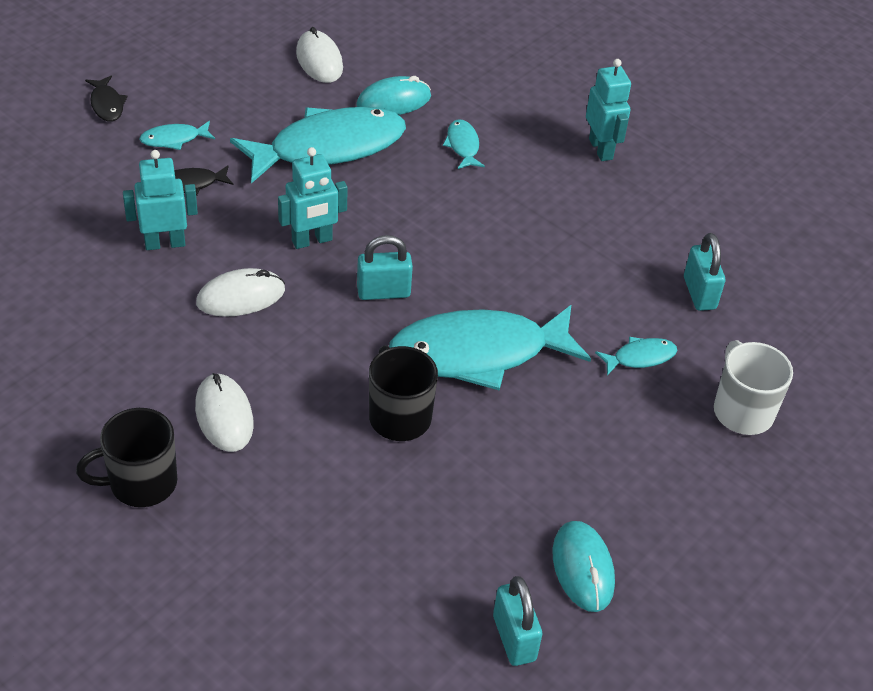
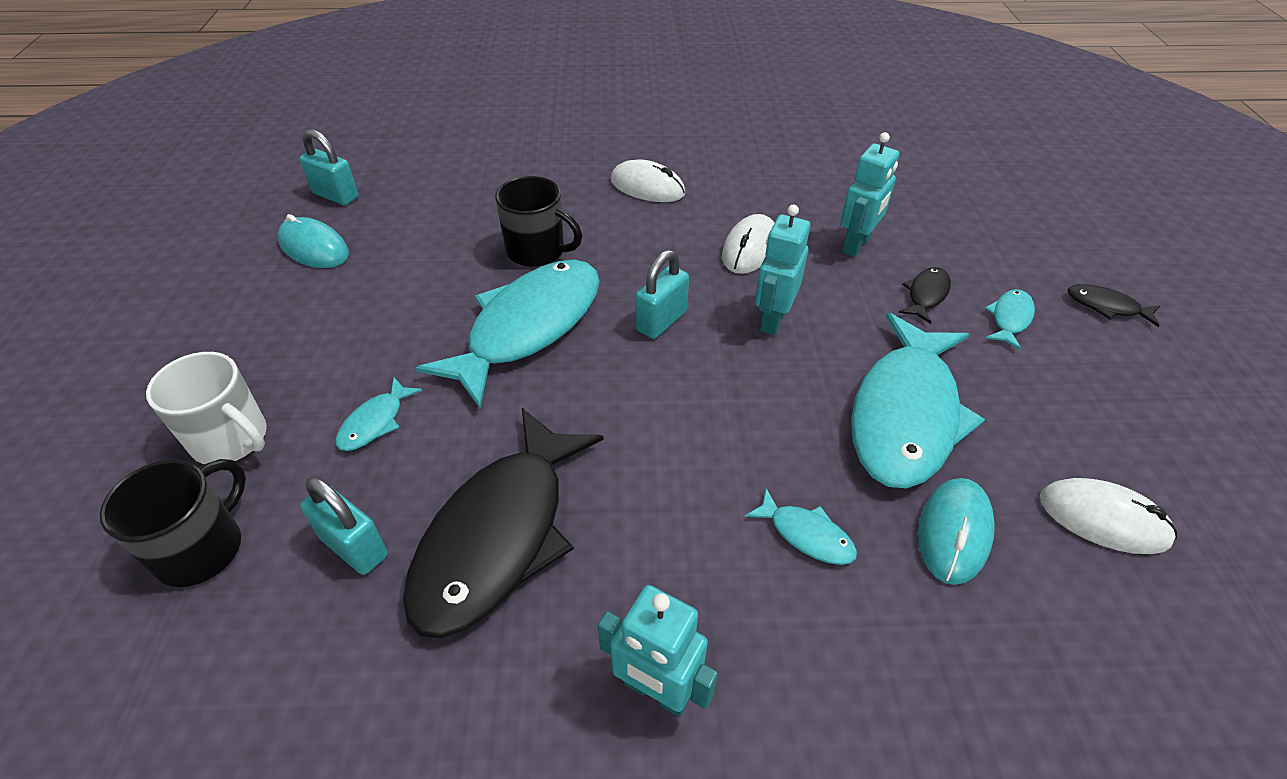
camera: 140 degrees right, 0 degrees up
(141, 483) = (640, 139): black mug -> black mug (202, 549)
(617, 247) = (498, 536): none -> black fish

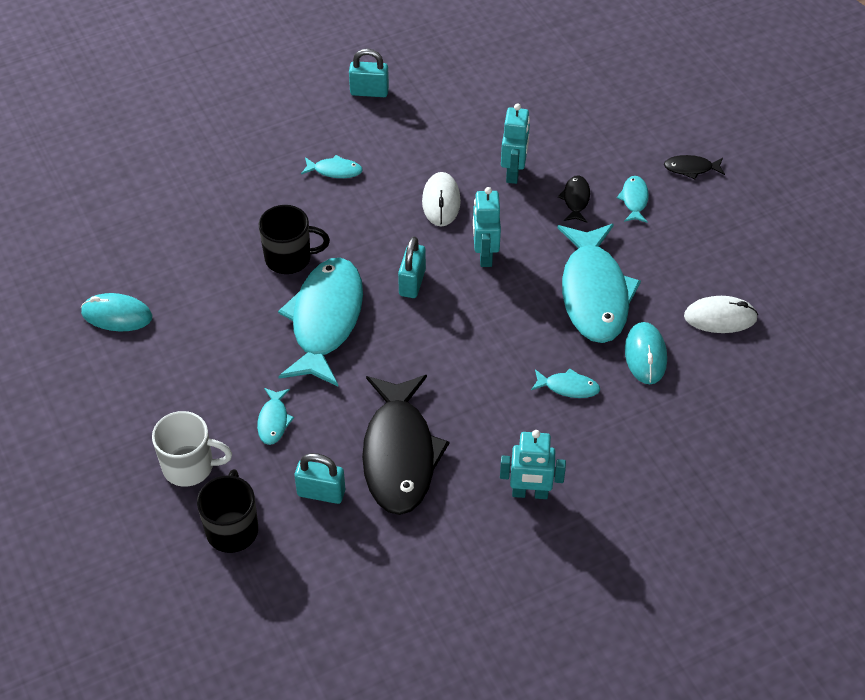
camera: 25 degrees left, 5 degrees up
(335, 195) = (91, 264): turquoise padlock -> turquoise padlock (369, 92)
(647, 187) = (335, 171): white mouse -> turquoise fish

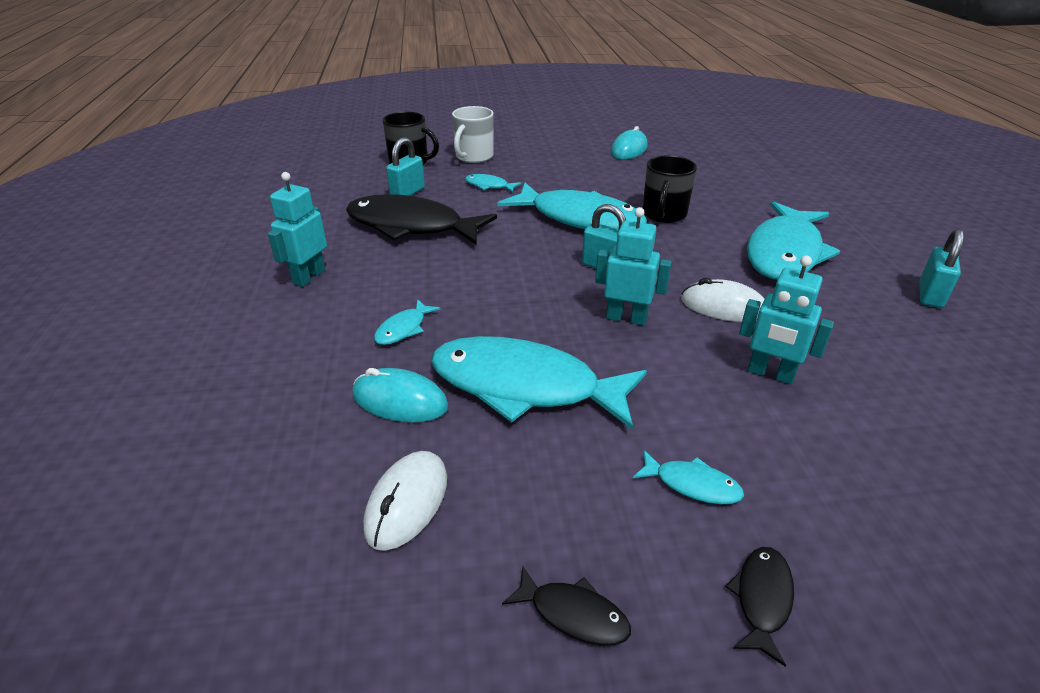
camera: 110 degrees right, 15 degrees down
(335, 171) = (784, 253): turquoise fish -> turquoise fish, size x2.39
(576, 199) = (706, 418): black fish -> black fish (573, 614)

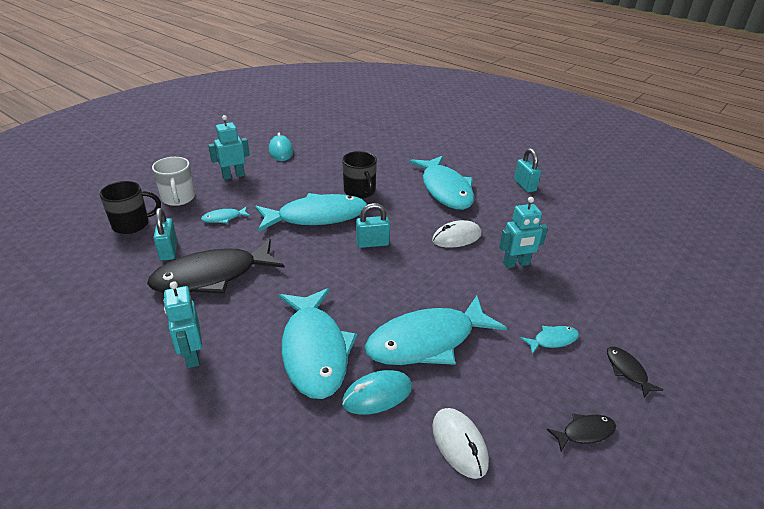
camera: 45 degrees left, 0 degrees up
(403, 329) = (314, 351): turquoise fish -> turquoise fish, size x2.39
(626, 318) = (423, 270): turquoise robot -> turquoise robot (233, 176)

